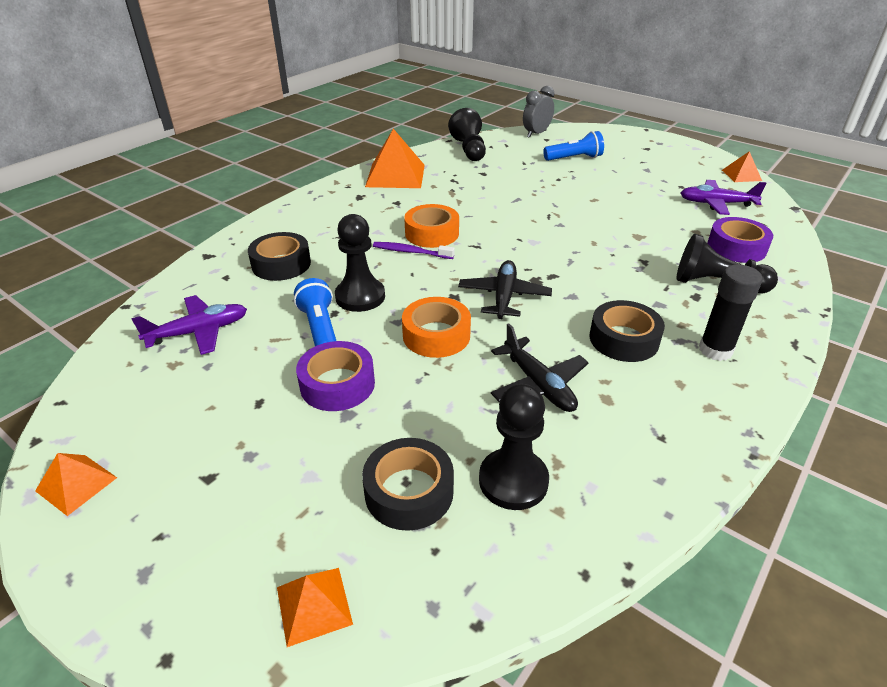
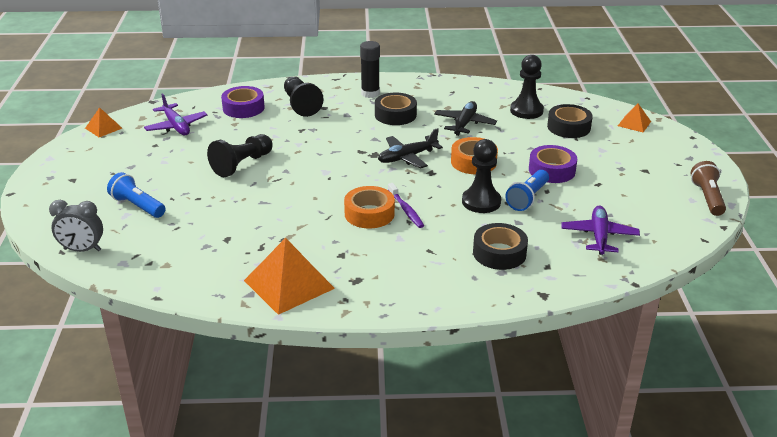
camera: 130 degrees left, 5 degrees down
(76, 484) = (707, 198): orange pyramid -> brown flashlight
(199, 332) = (599, 236): purple plane -> purple plane turned 75 degrees clockwise
(469, 149) = (173, 272): black pawn -> black pawn (242, 164)

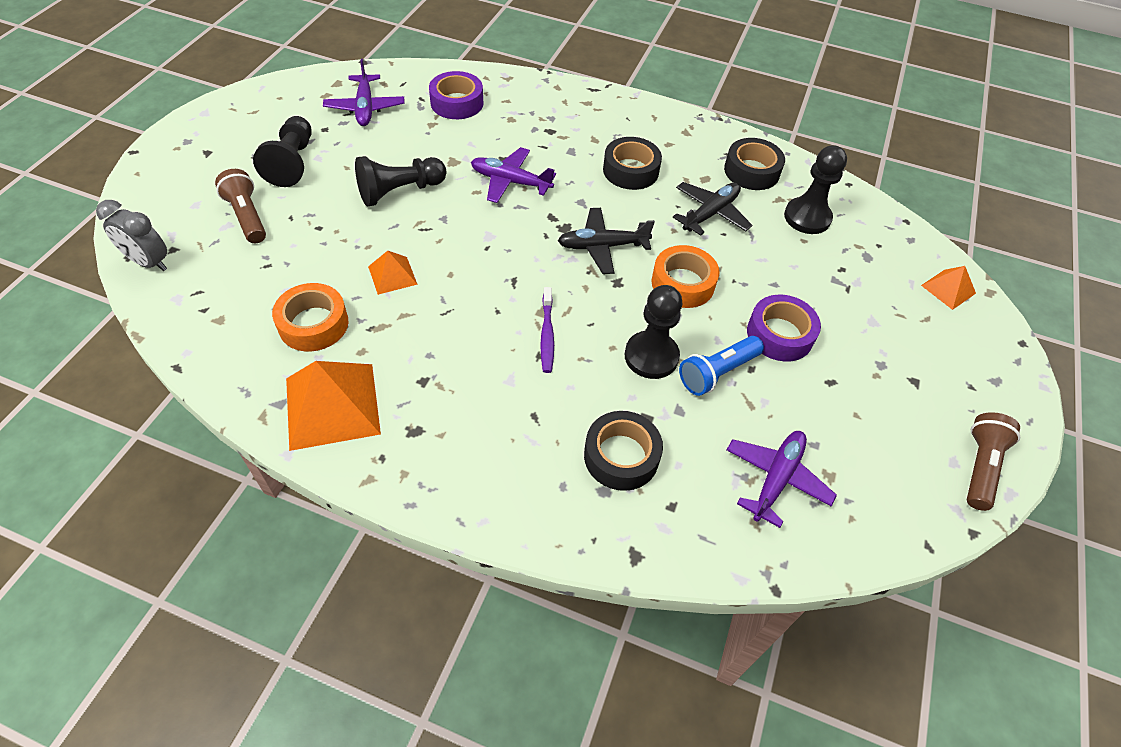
camera: 20 degrees right, 20 degrees up
(103, 128) = (287, 86): orange pyramid -> orange pyramid (392, 275)
(138, 206) = (247, 217): blue flashlight -> brown flashlight
(301, 105) = (526, 118): black pawn -> black pawn (292, 163)
(317, 140) = (510, 182): none -> purple plane
(369, 214) = (498, 325): orange tape -> orange tape (313, 324)
(370, 93) = (621, 125): black glue stick -> none
(568, 127) = (849, 265): black tape -> black tape (751, 171)

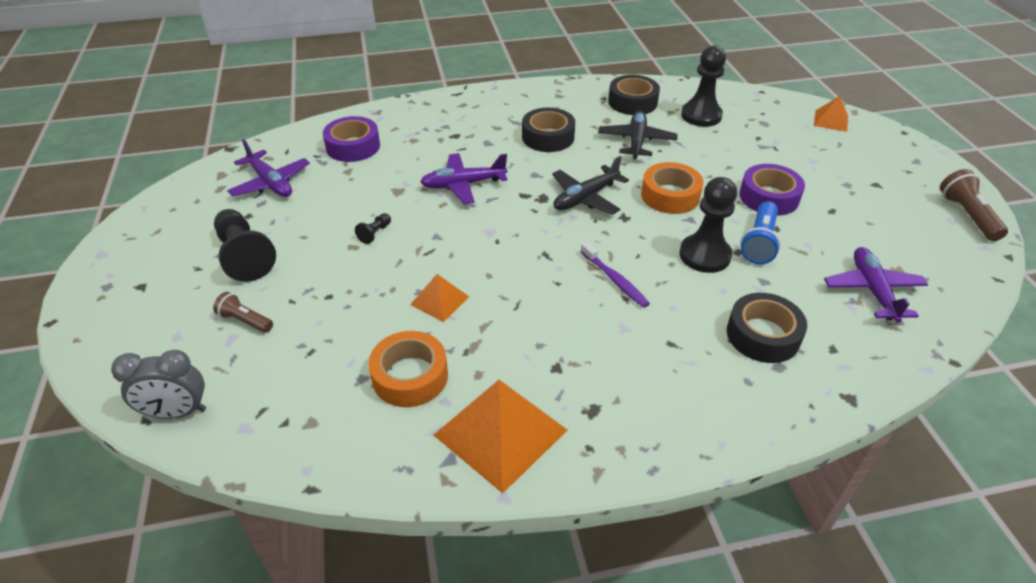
camera: 30 degrees left, 10 degrees down
(247, 217) = (245, 321): brown flashlight -> brown flashlight, size x0.65
(400, 191) = (375, 233): black pawn -> black pawn, size x0.44

